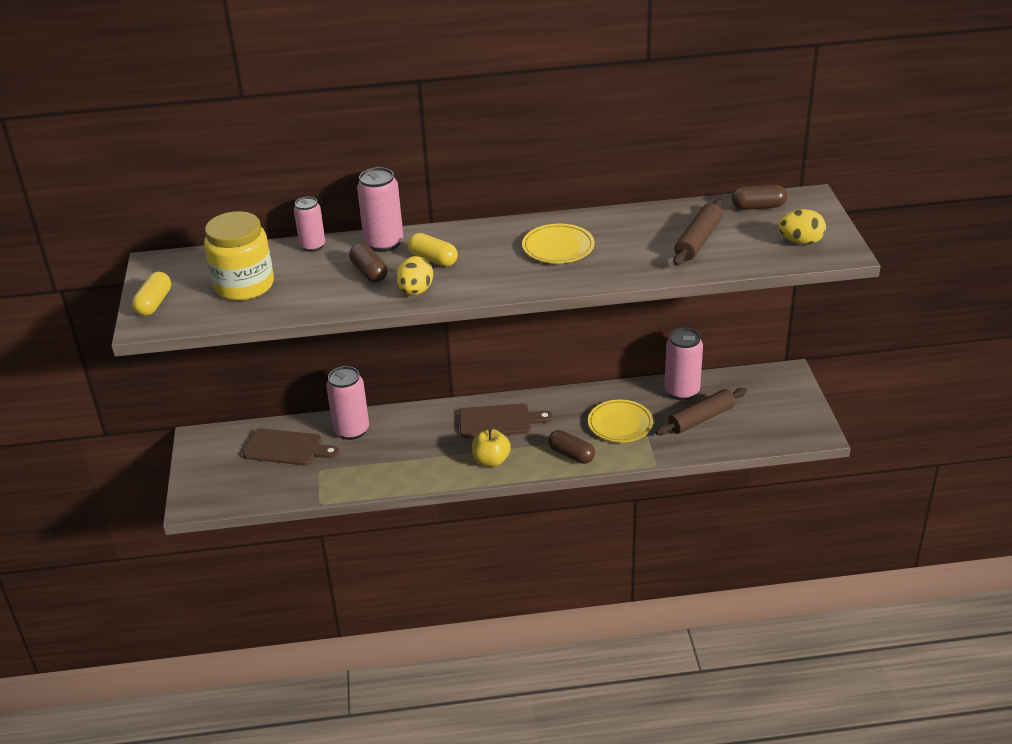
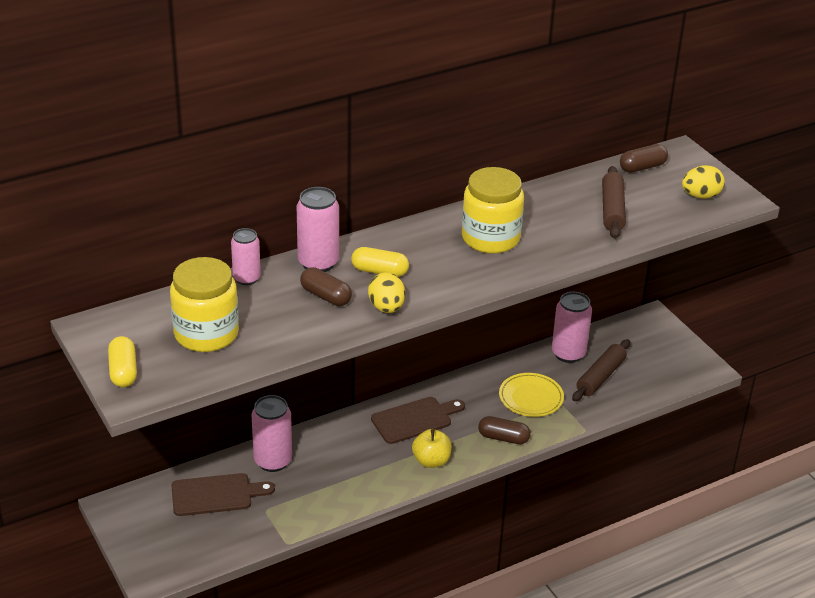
camera: 25 degrees left, 0 degrees up
(558, 247) = (490, 238): yellow plate -> yellow jar

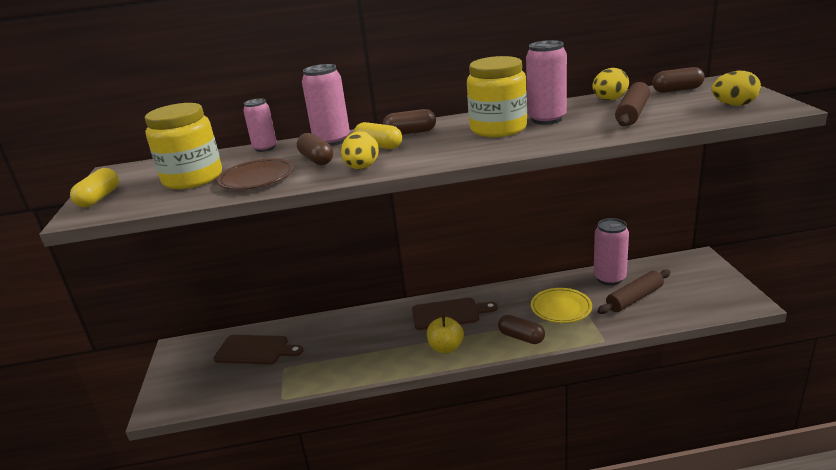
camera: 25 degrees right, 10 degrees down
(273, 461) = (315, 331): pink can -> pink can (546, 119)
(283, 329) = (257, 178): none -> brown plate
(399, 246) = (410, 133): none -> brown capsule
(581, 185) = (609, 100): none -> yellow egg

